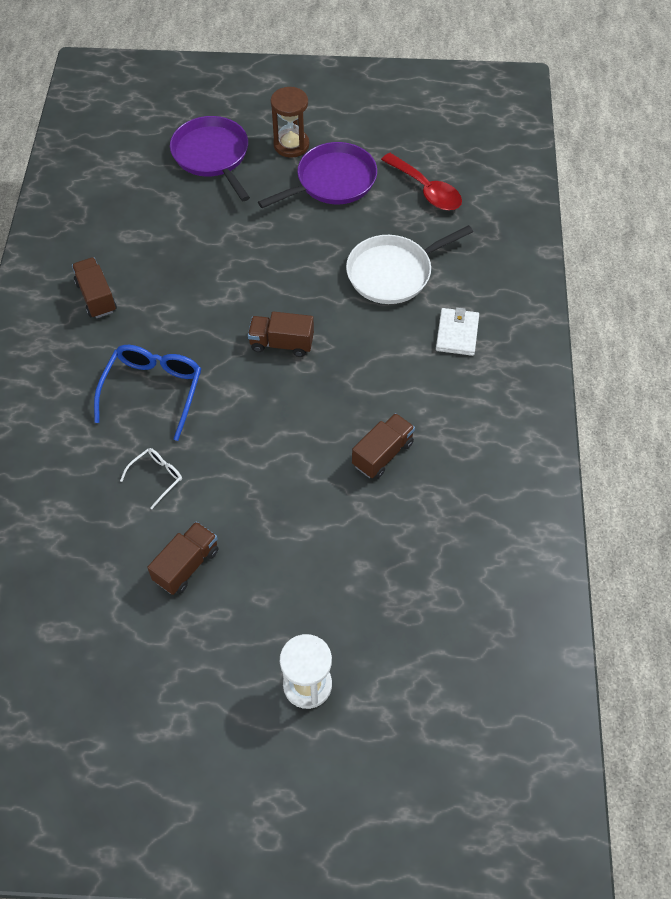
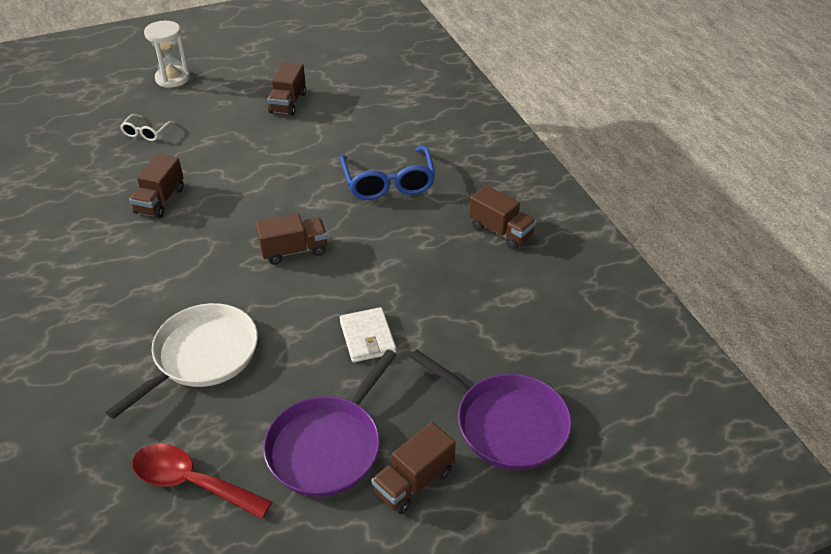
camera: 155 degrees right, 15 degrees down
(156, 477) = (343, 136): white glasses -> white glasses (146, 132)
(291, 145) = (413, 482): brown hourglass -> brown truck
(457, 334) = (109, 316): white wallet -> white wallet (367, 337)

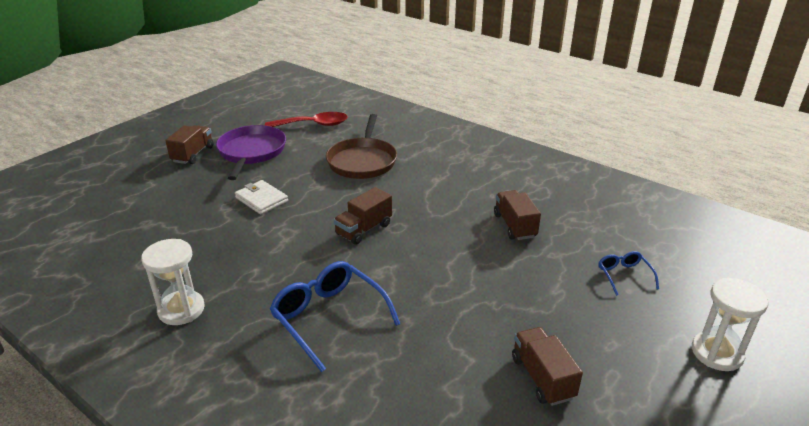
camera: 150 degrees right, 10 degrees down
(146, 132) = (624, 276): white glasses -> blue glasses
(202, 355) = (362, 161): white pan -> brown pan
(501, 231) = (181, 310): brown truck -> white hourglass
(506, 424) = (142, 189): purple pan -> none

